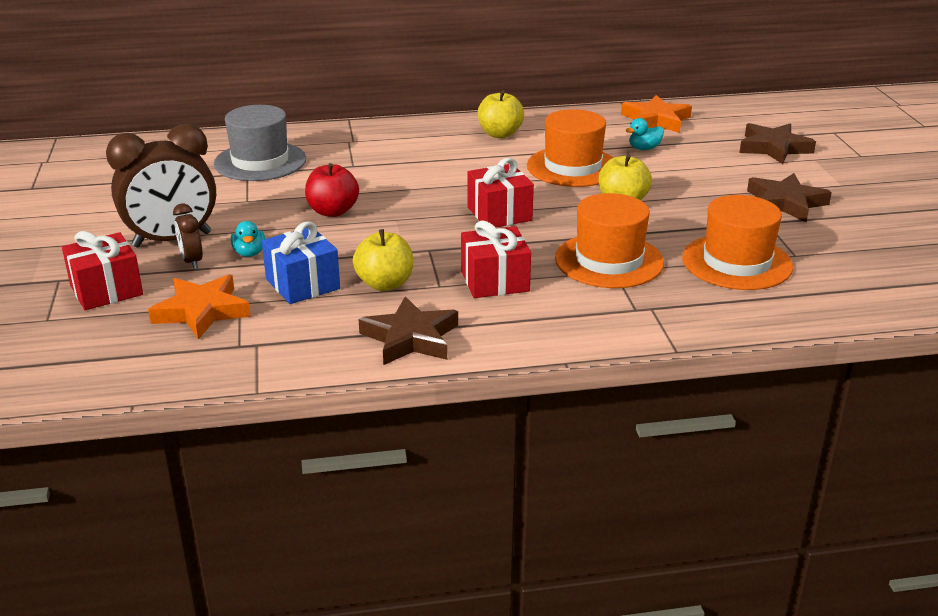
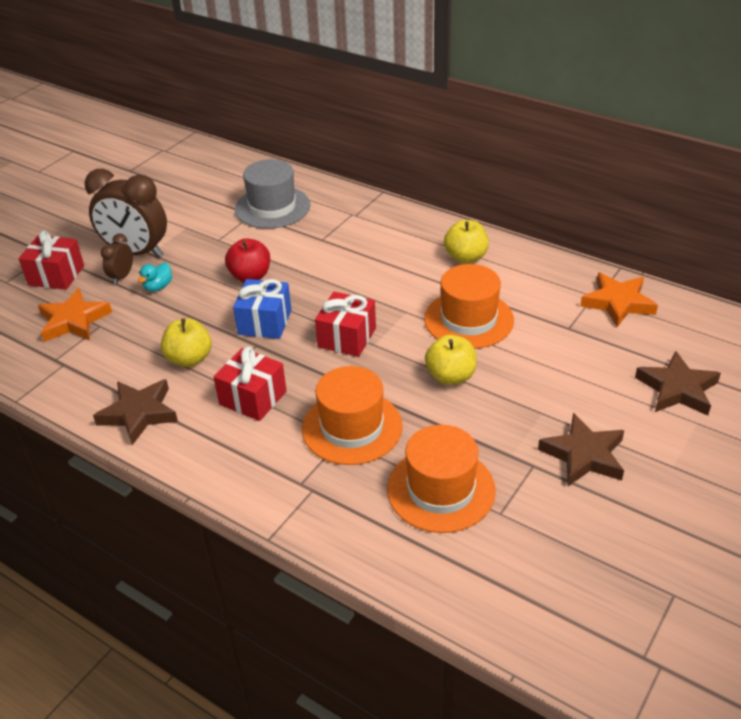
camera: 45 degrees right, 10 degrees up
(302, 284) = (148, 330): blue gift -> blue gift (265, 322)
(644, 148) = (557, 329): turquoise duck -> none

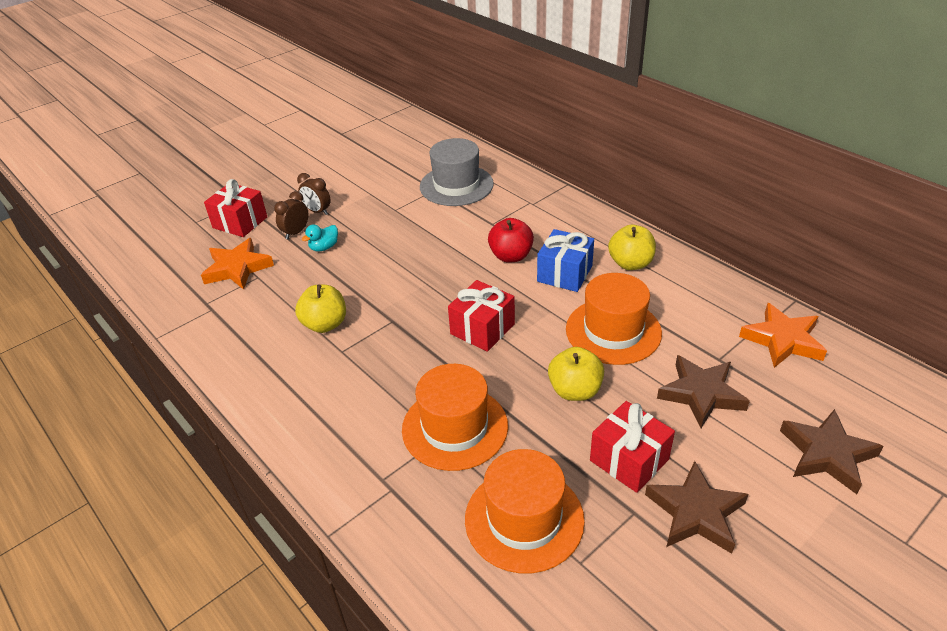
camera: 15 degrees right, 0 degrees up
(136, 252) = (317, 211): brown clock -> brown clock, size x0.47
(139, 414) = (258, 372): brown star -> brown star (701, 394)
(250, 276) = (411, 250): red apple -> red apple (511, 256)
(253, 398) = (369, 376): red gift -> red gift (629, 460)
(265, 322) = (408, 299): blue gift -> blue gift (564, 274)

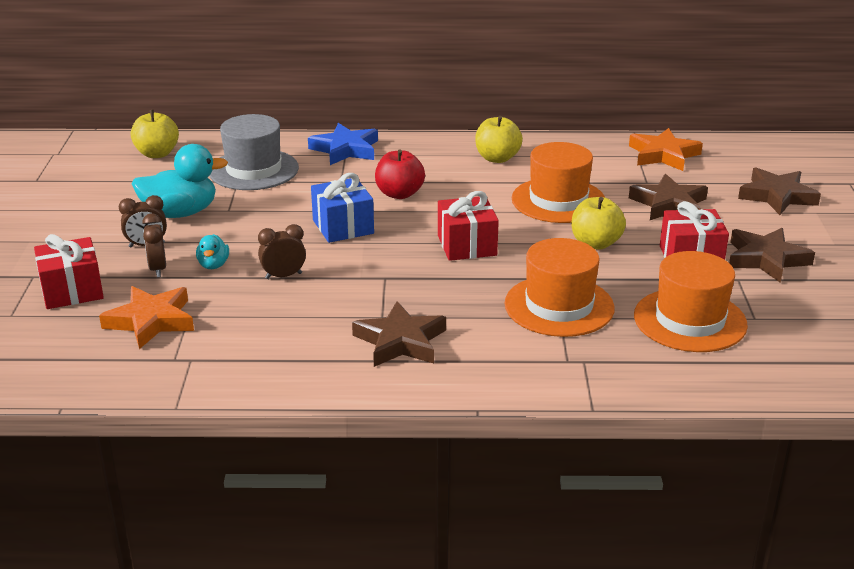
camera: 50 degrees left, 10 degrees down
(319, 379) = (400, 341): none -> brown star
(325, 324) = (330, 309): yellow apple -> yellow apple (157, 154)
(343, 280) = (283, 276): none -> brown clock
(368, 197) = (180, 213): none -> turquoise duck
(537, 198) = (345, 149): none -> blue star
(564, 274) = (462, 185): blue gift -> blue gift (343, 227)

